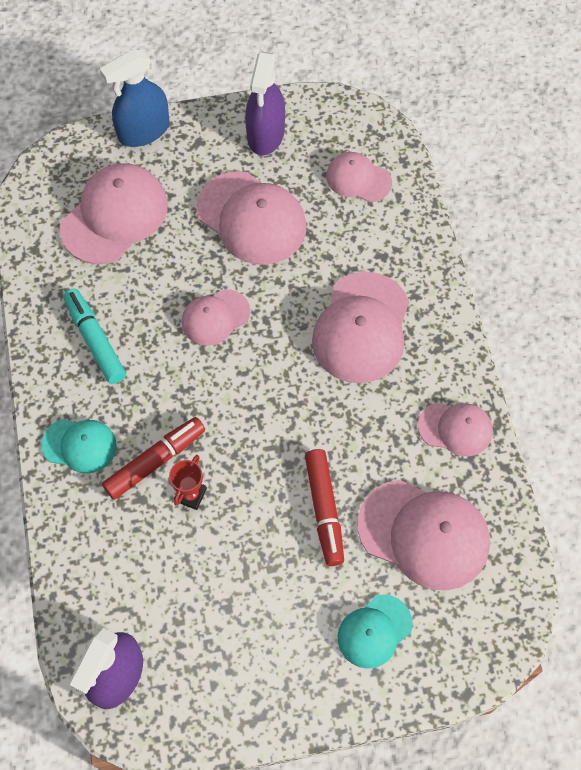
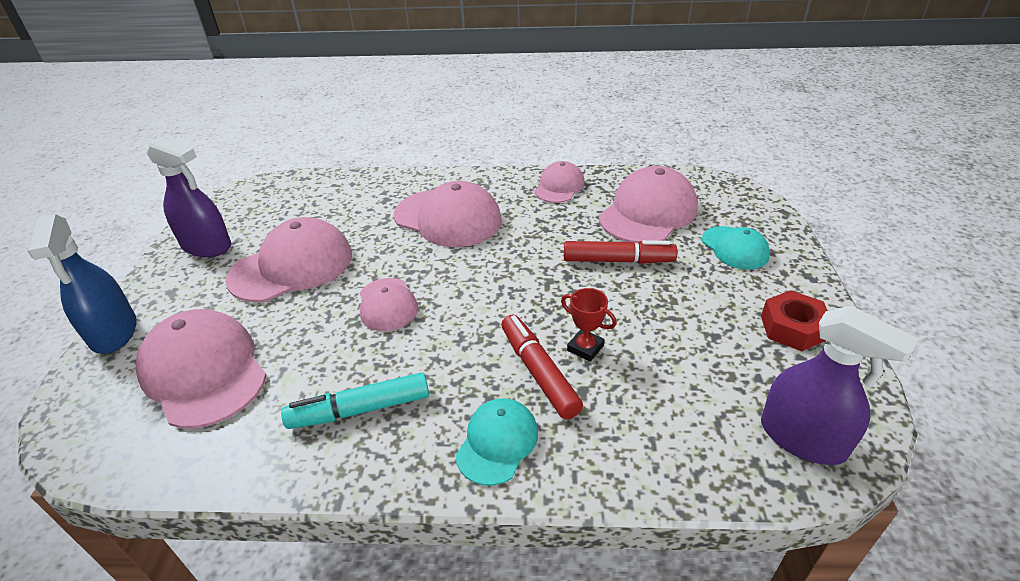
camera: 75 degrees left, 25 degrees down
(252, 682) = (792, 328): none -> red nut
(358, 179) = (302, 201): pink cap -> none

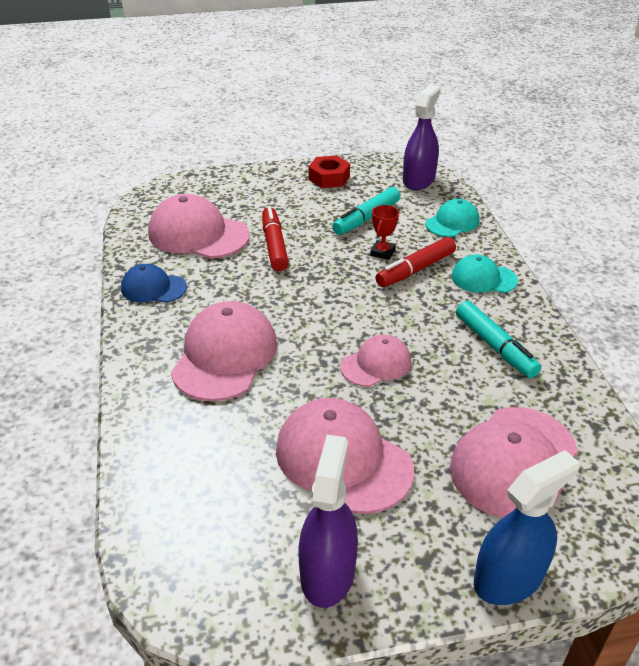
camera: 105 degrees left, 0 degrees up
(559, 186) = (153, 288): pink cap -> blue cap
(674, 348) = (366, 218): none -> turquoise marker
(734, 248) = (244, 195): turquoise cap -> turquoise cap (452, 222)

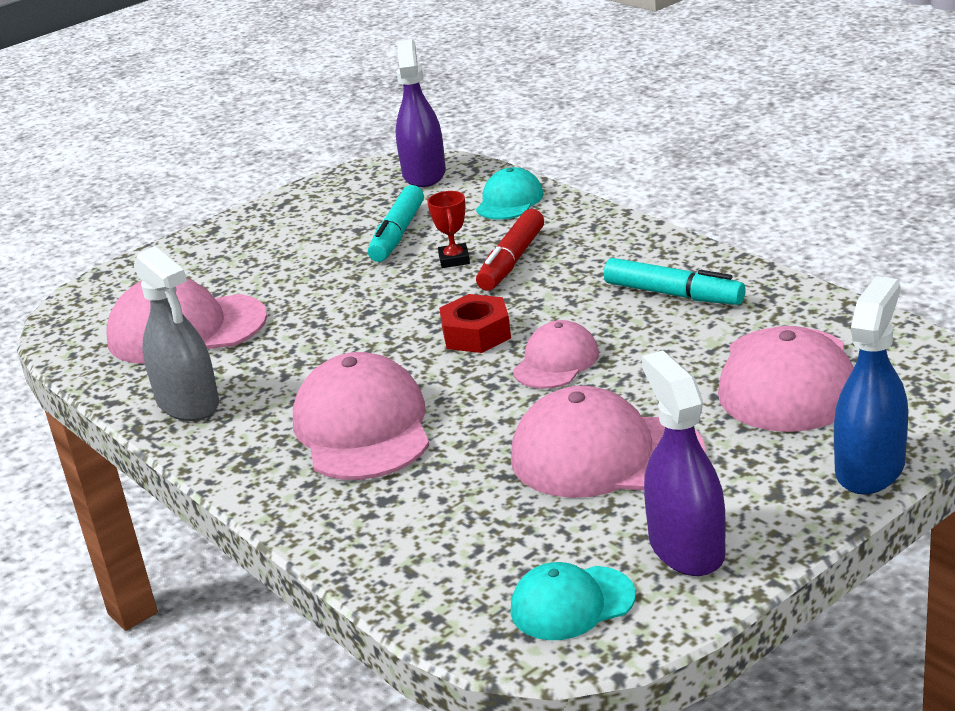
camera: 25 degrees left, 10 degrees down
(153, 288) = (188, 403): blue cap -> grey spray bottle
(274, 245) = (306, 302): red marker -> none
(329, 178) = (303, 211): red nut -> red nut (476, 334)
(483, 278) = (600, 240): turquoise cap -> turquoise cap (572, 603)

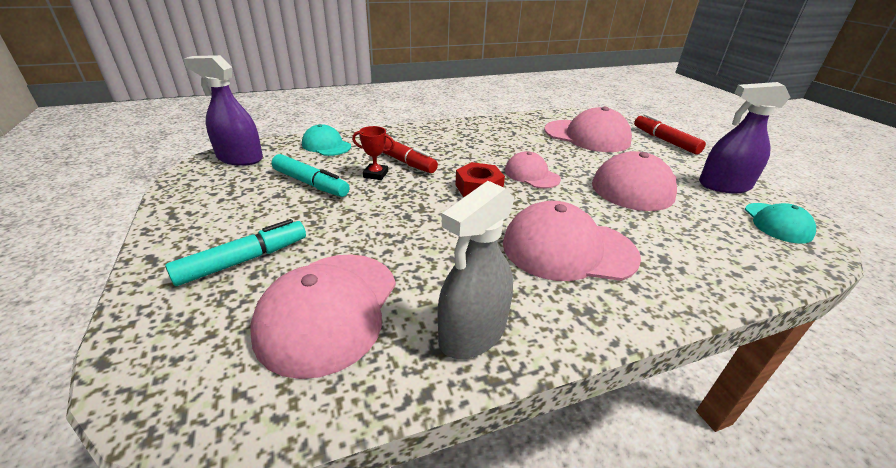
camera: 75 degrees left, 5 degrees up
(188, 403) = (472, 333): grey spray bottle -> grey spray bottle turned 150 degrees clockwise
(673, 294) = (489, 136): turquoise marker -> turquoise marker (244, 260)
(870, 468) = (665, 140): blue spray bottle -> red marker

